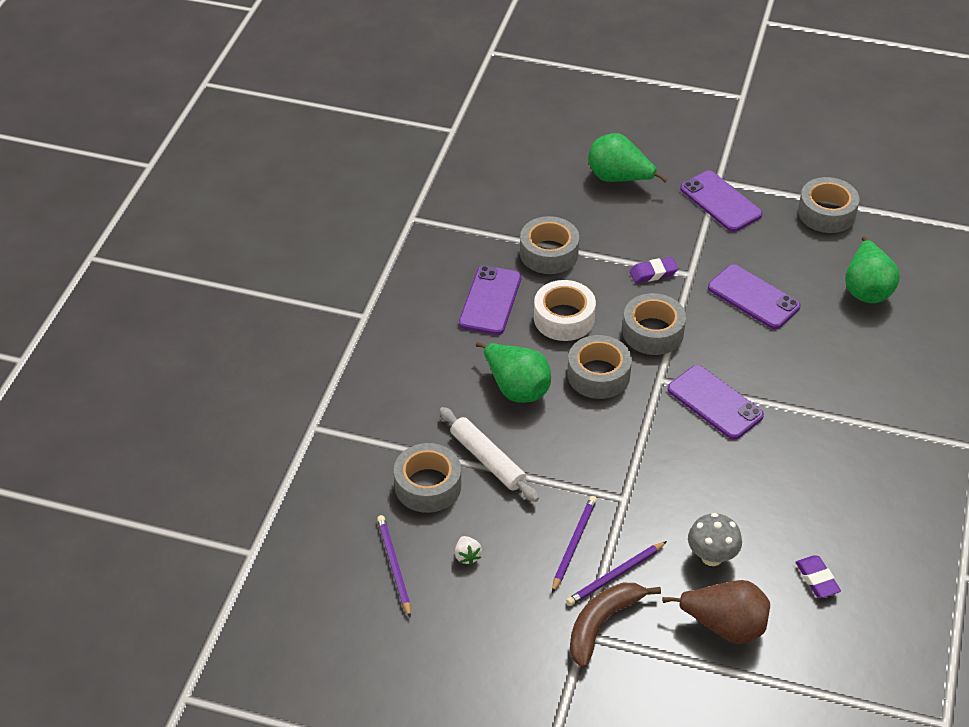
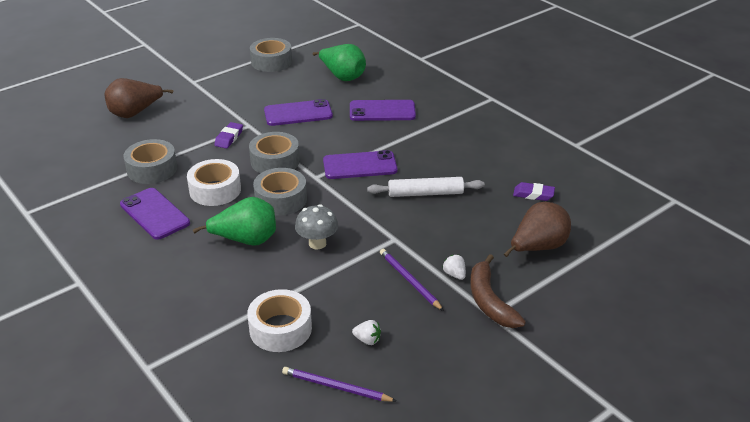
camera: 55 degrees left, 10 degrees down
(428, 485) = (280, 329): grey tape -> white tape
(488, 460) = (292, 285): white rolling pin -> white rolling pin (425, 193)
(615, 575) = (454, 274): purple pencil -> white strawberry
(619, 178) = (135, 113): green pear -> brown pear
(711, 557) = (478, 226): grey mushroom -> grey mushroom (317, 243)
(720, 201) = (210, 88): purple phone -> purple phone (382, 111)

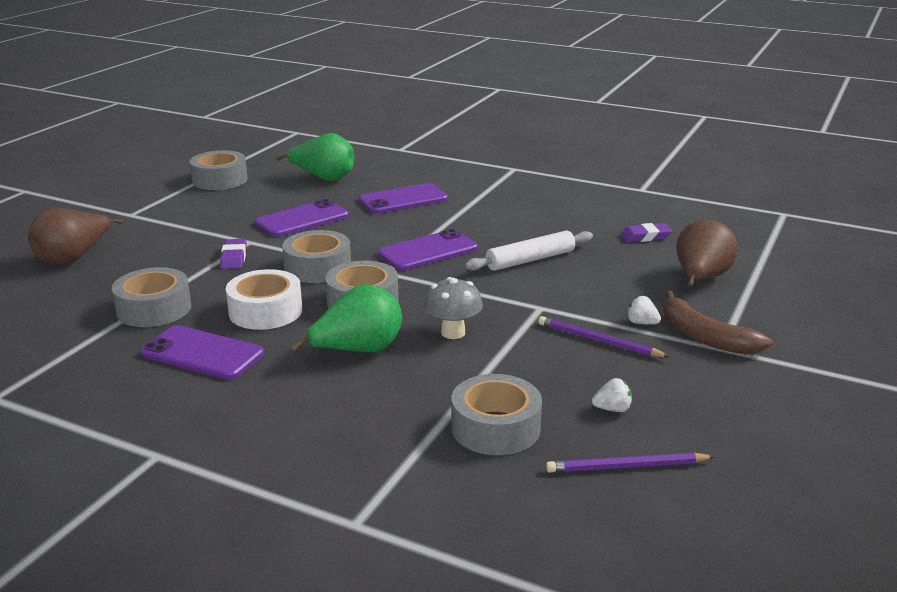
camera: 25 degrees left, 10 degrees down
(280, 329) = (495, 428): white tape -> grey tape

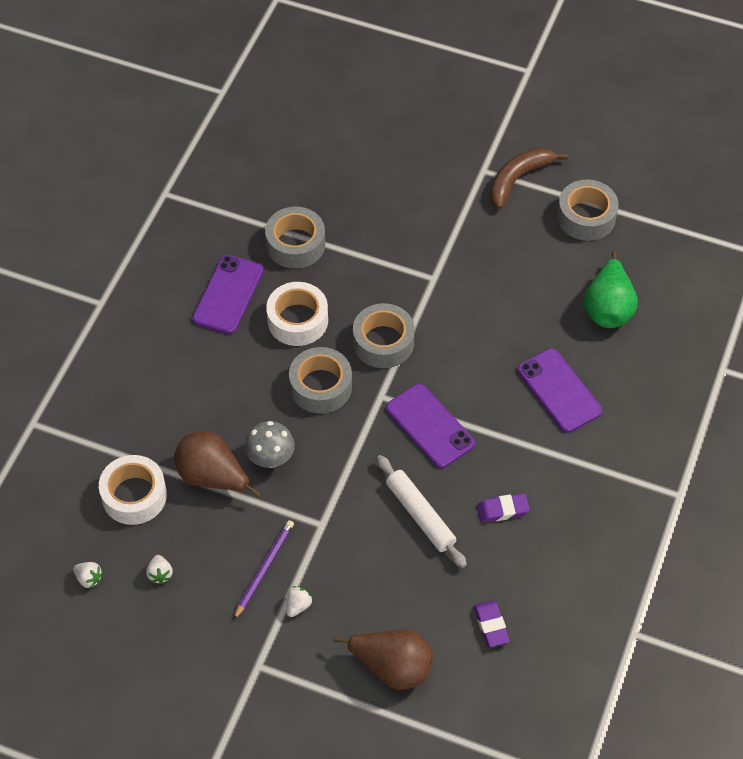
camera: 85 degrees right, 30 degrees up
(74, 258) = (382, 161): brown pear -> brown pear (212, 477)
(234, 258) = (396, 275): purple eraser -> purple eraser (502, 510)
(302, 219) = (491, 310): purple phone -> none
(358, 351) = (237, 395): green pear -> none
(495, 428) = (134, 496): grey tape -> white tape
(626, 467) = (89, 578): purple pencil -> white strawberry
(704, 337) = (276, 655): brown banana -> brown banana (518, 179)

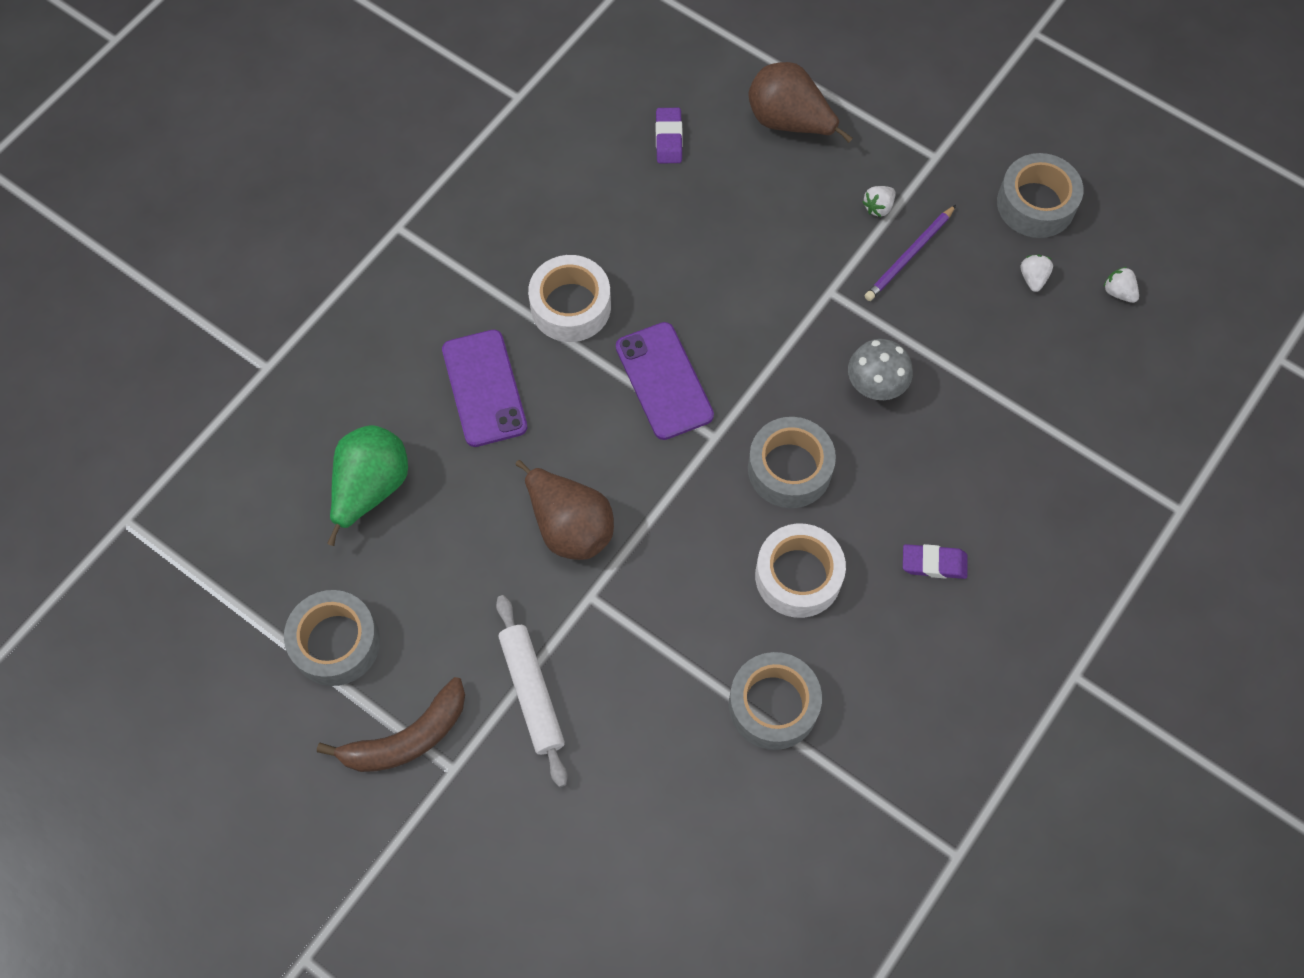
camera: 165 degrees left, 10 degrees up
(134, 496) = (1054, 379): white tape -> white tape (570, 306)
(212, 477) = (952, 380): brown pear -> brown pear (569, 526)
(228, 295) = (888, 643): purple phone -> none
(383, 342) = (689, 513): grey tape -> grey tape (1035, 204)
(420, 515) = (710, 274): white rolling pin -> white rolling pin (532, 692)
(502, 510) = (611, 257): purple eraser -> purple eraser (934, 563)

